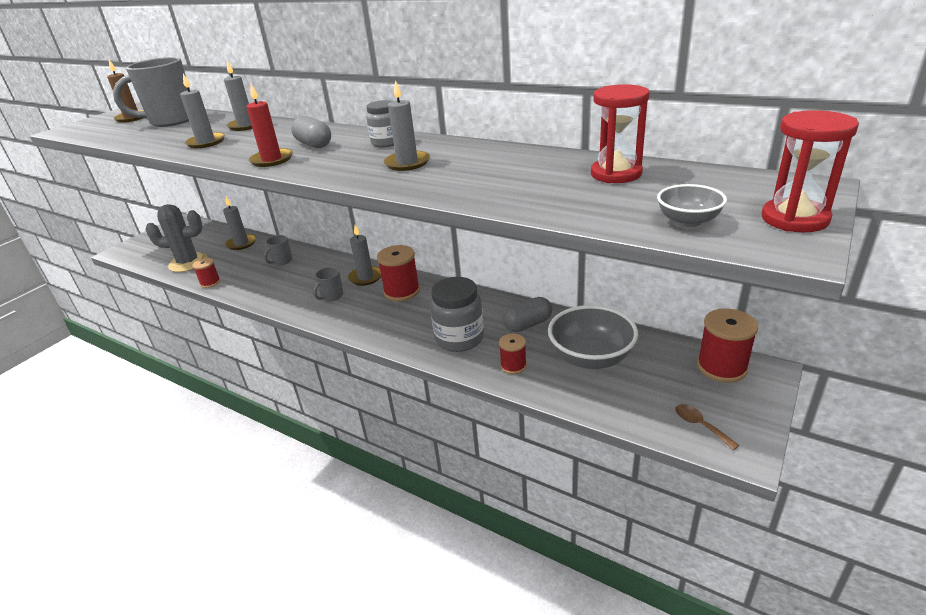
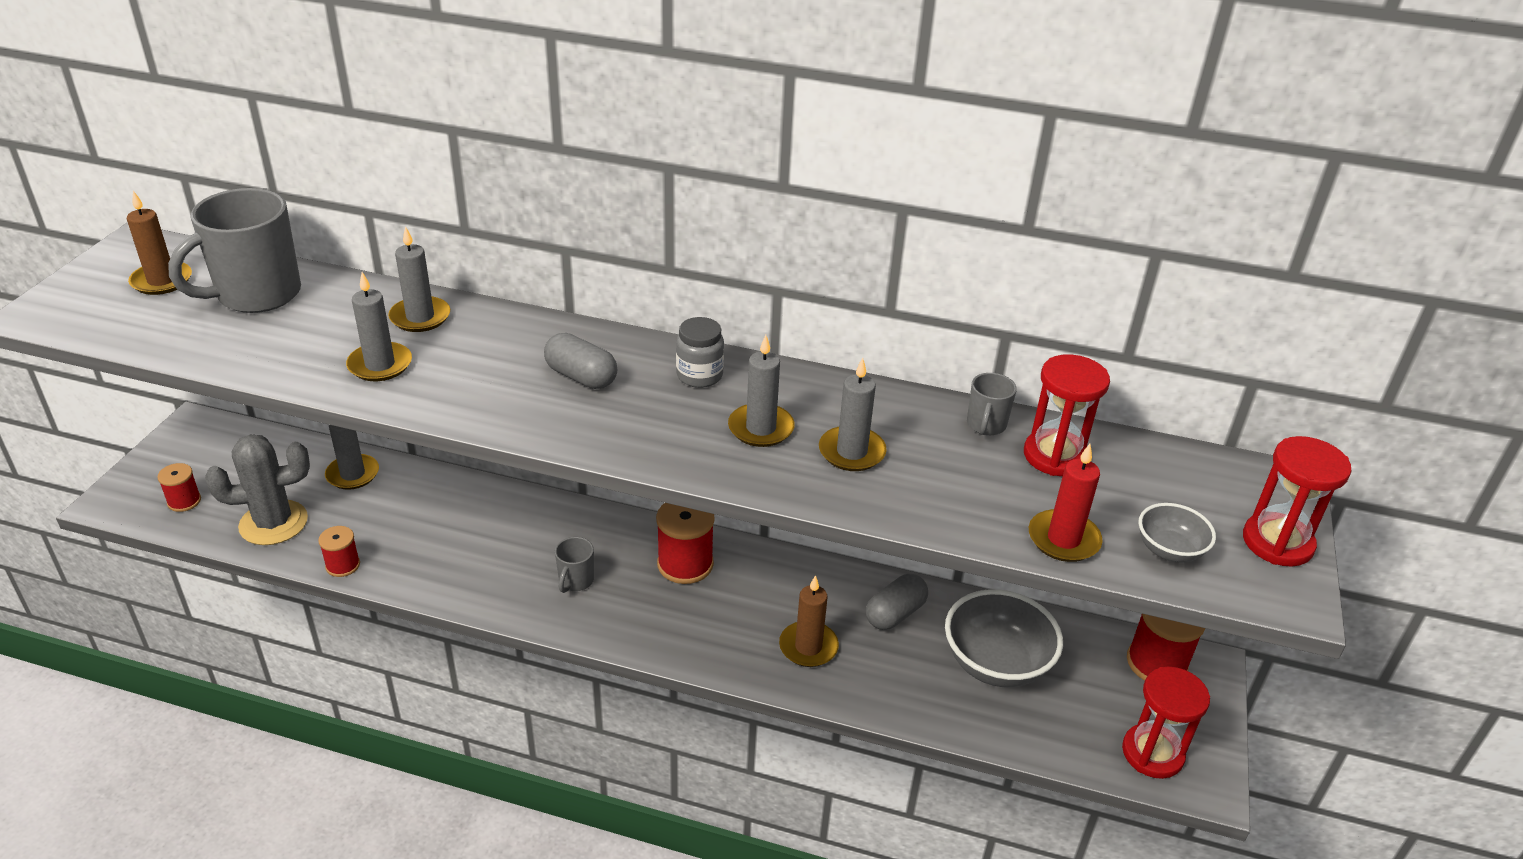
camera: 20 degrees left, 5 degrees up
(272, 160) = (536, 417): red candle -> red candle (1063, 539)
(282, 261) = (450, 512): grey mug -> grey mug (986, 425)
(366, 277) = (614, 539): grey candle -> grey candle (851, 452)
(459, 339) = (808, 647): grey jar -> brown candle
(513, 365) = (899, 686): red spool -> red spool (184, 501)
(700, 425) = (1152, 753): brown spoon -> red hourglass

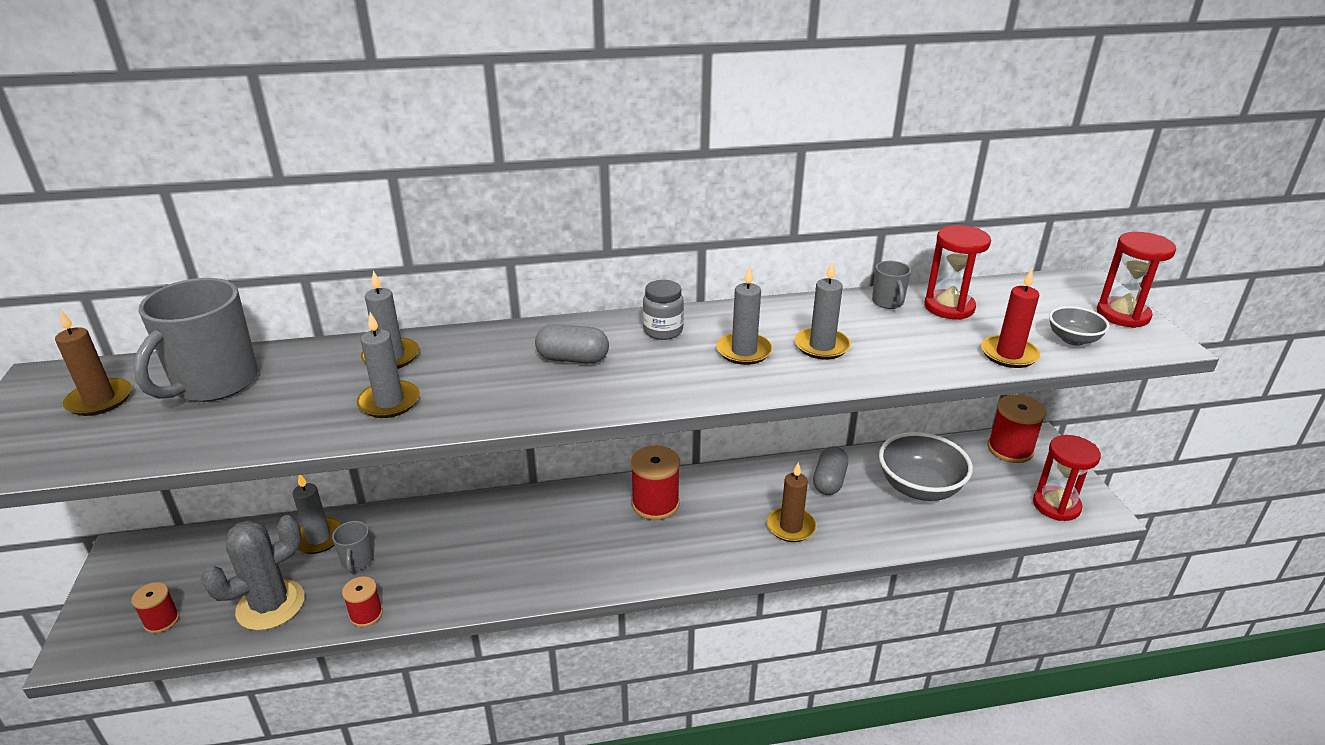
camera: 25 degrees left, 5 degrees down
(575, 581) = (580, 548): grey mug -> grey mug (357, 561)

